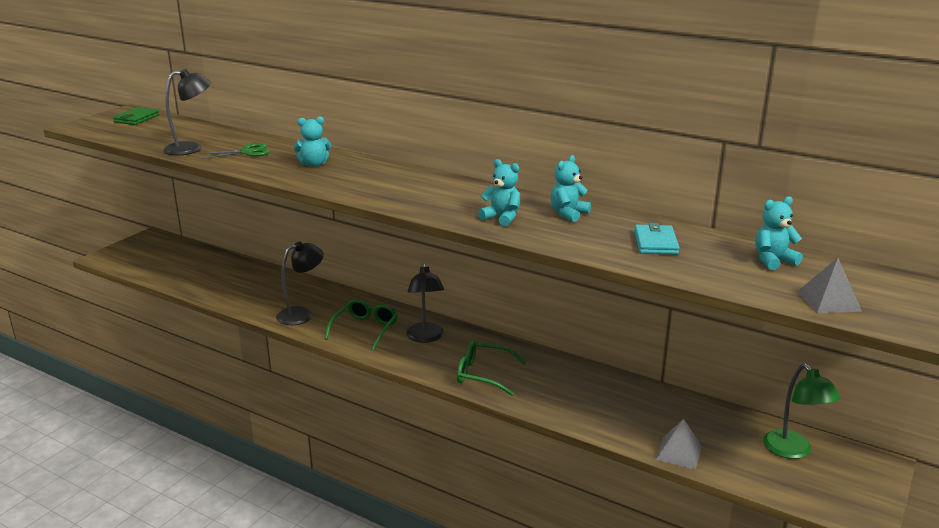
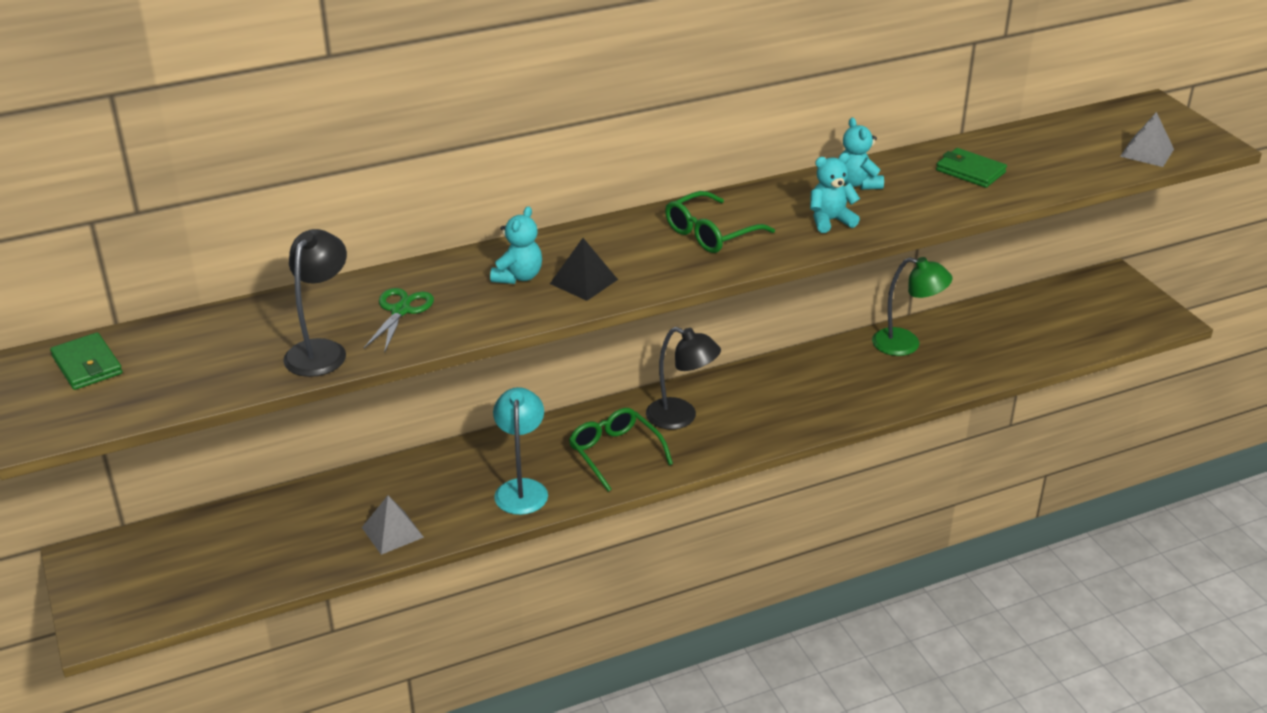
camera: 55 degrees left, 10 degrees up
(302, 314) = (521, 489): black lamp -> turquoise lamp
(329, 178) = (584, 281): none -> black pyramid
(483, 374) = (796, 410): green glasses -> green glasses (710, 233)
(655, 243) = (970, 171): turquoise wallet -> green wallet
(679, 453) = (1024, 360): grey pyramid -> grey pyramid (392, 532)
(773, 260) = (1056, 139): turquoise teddy bear -> none
(793, 451) = (1067, 305): green lamp -> green lamp (906, 344)

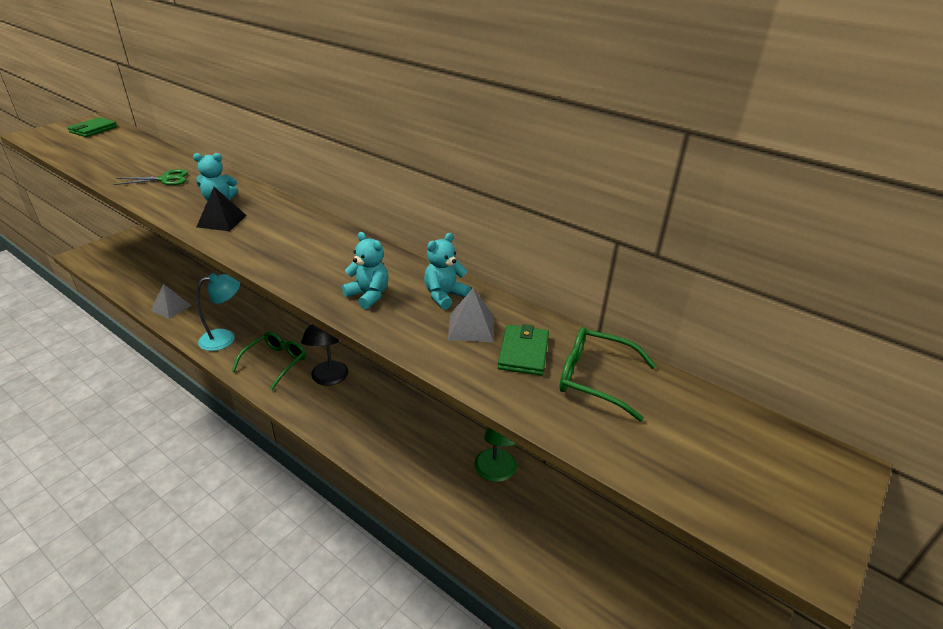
camera: 60 degrees right, 0 degrees up
(321, 350) = (115, 170): black lamp -> none
(710, 233) = (314, 250): green glasses -> green glasses (595, 379)
(1147, 152) = (704, 484): grey pyramid -> grey pyramid (471, 327)

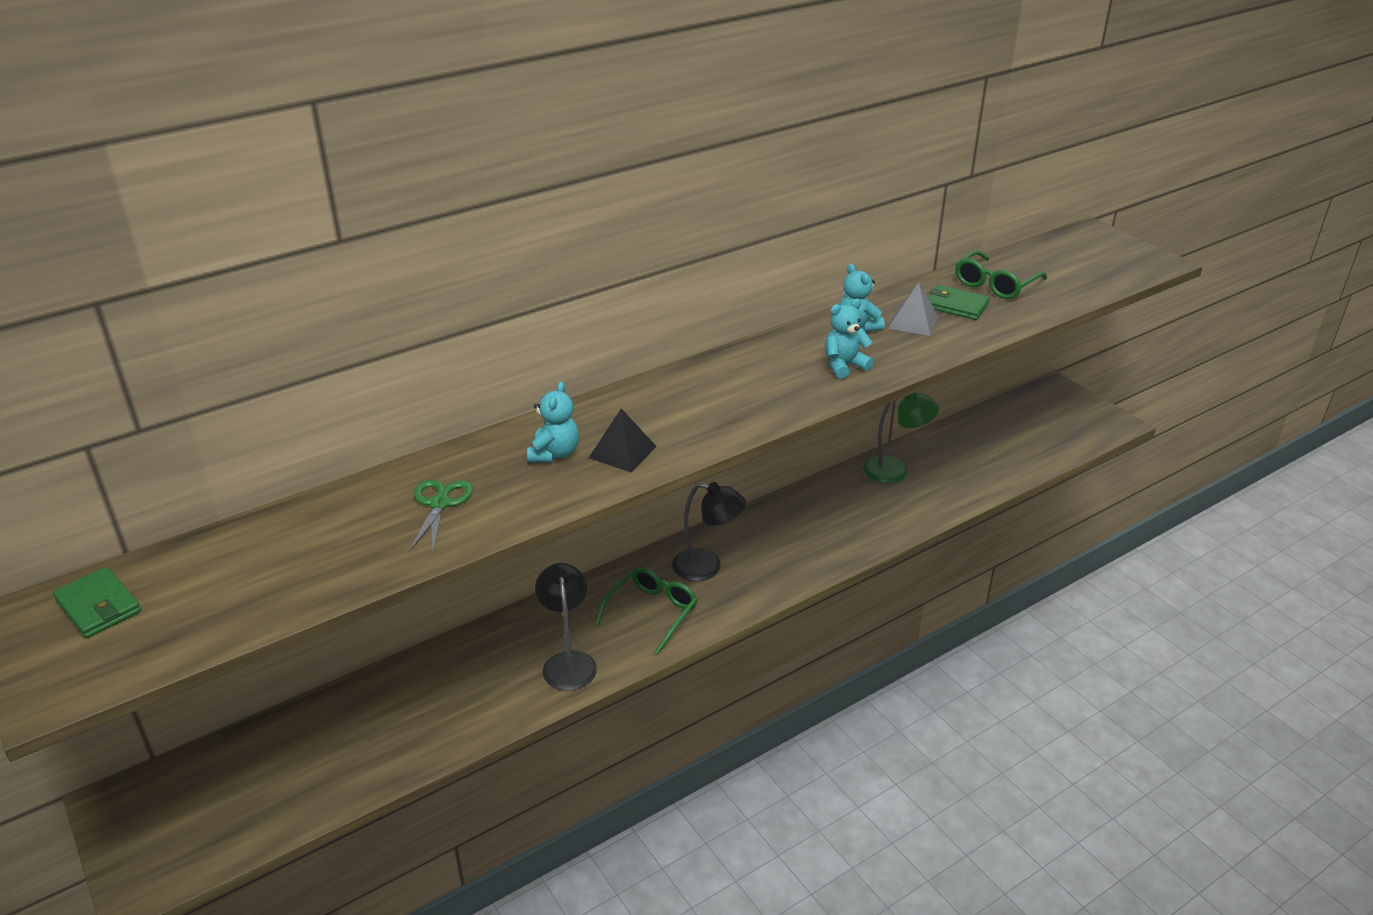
camera: 70 degrees left, 0 degrees up
(171, 307) = (445, 727): grey pyramid -> none
(225, 338) = (568, 662): turquoise lamp -> black lamp
(275, 362) = (652, 612): green glasses -> green glasses turned 75 degrees clockwise

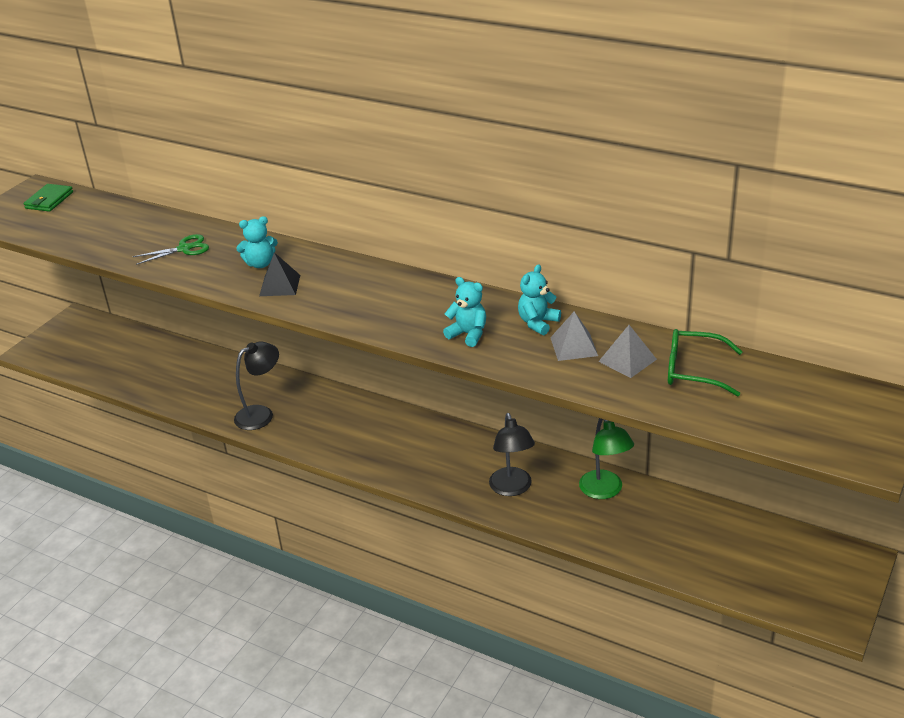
camera: 65 degrees right, 0 degrees up
(652, 612) = (331, 429): green glasses -> none
(707, 567) = (397, 436): black lamp -> black lamp (512, 488)
(956, 306) = (627, 360): green wallet -> grey pyramid

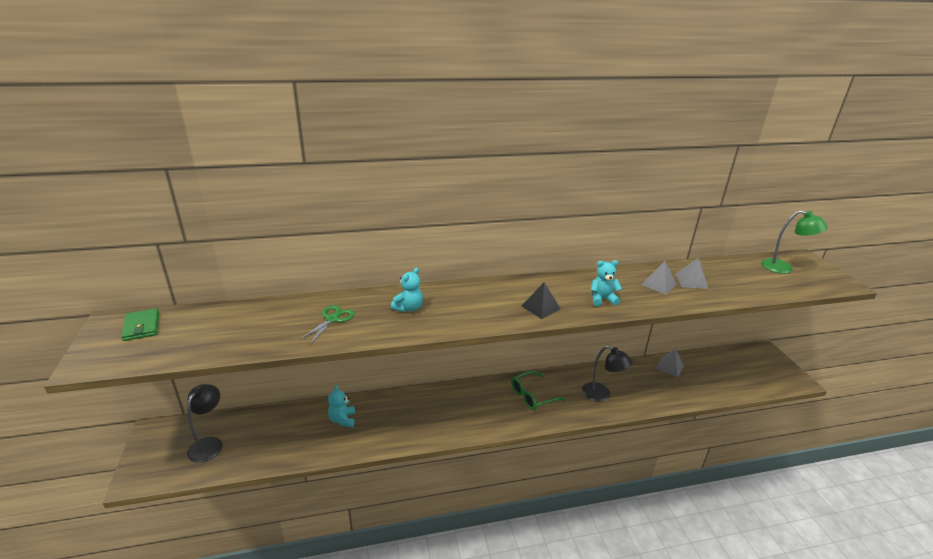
camera: 45 degrees left, 5 degrees down
(261, 414) = (403, 428): black lamp -> black lamp (209, 444)
(279, 285) = (445, 316): black pyramid -> black pyramid (540, 307)
(538, 323) = (622, 279): turquoise teddy bear -> turquoise teddy bear (342, 420)
(605, 491) = (641, 373): green lamp -> green lamp (783, 268)
(659, 504) = (669, 367): none -> grey pyramid
(693, 371) = (723, 274): green glasses -> green glasses (532, 396)

